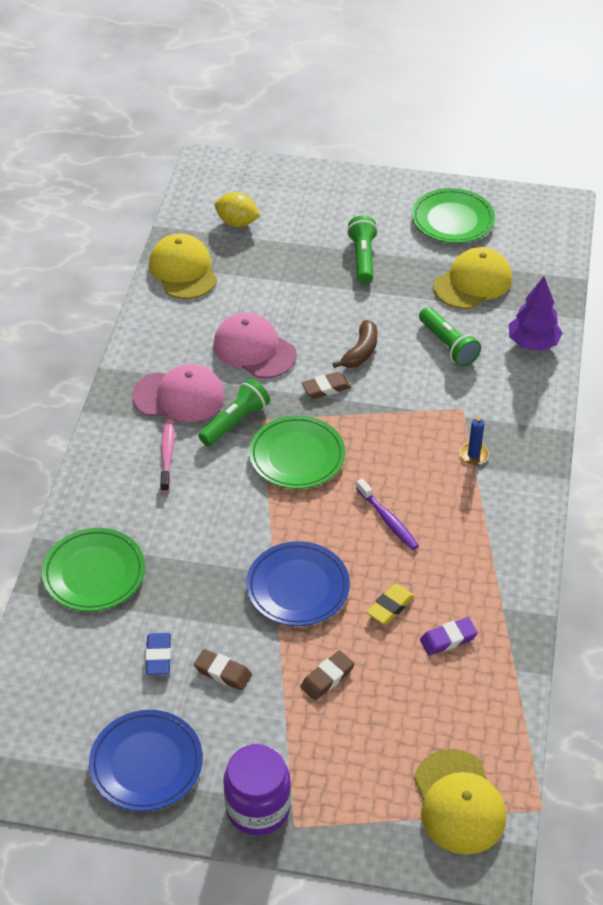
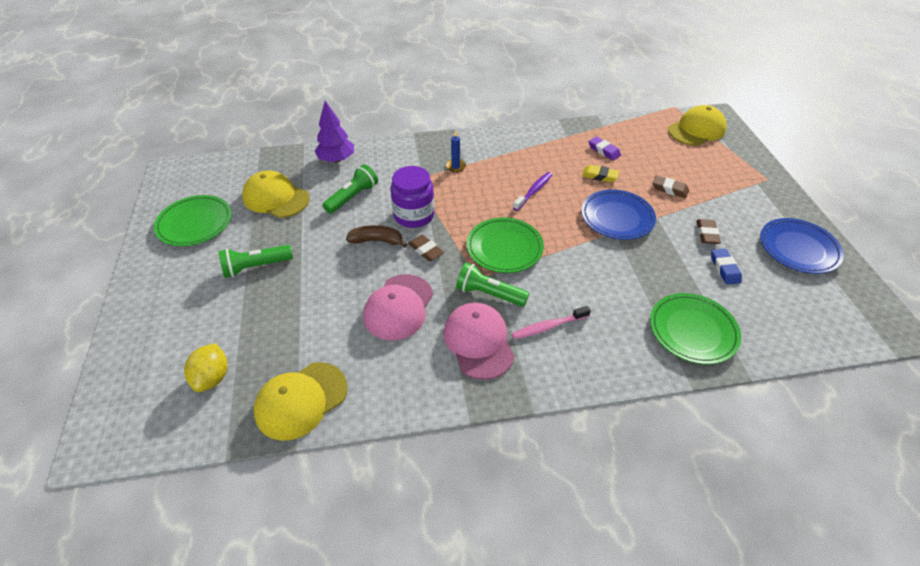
camera: 110 degrees left, 0 degrees up
(158, 656) = (724, 268): blue eraser -> blue eraser turned 75 degrees counterclockwise
(258, 807) = (772, 195): purple jar -> purple jar (414, 215)

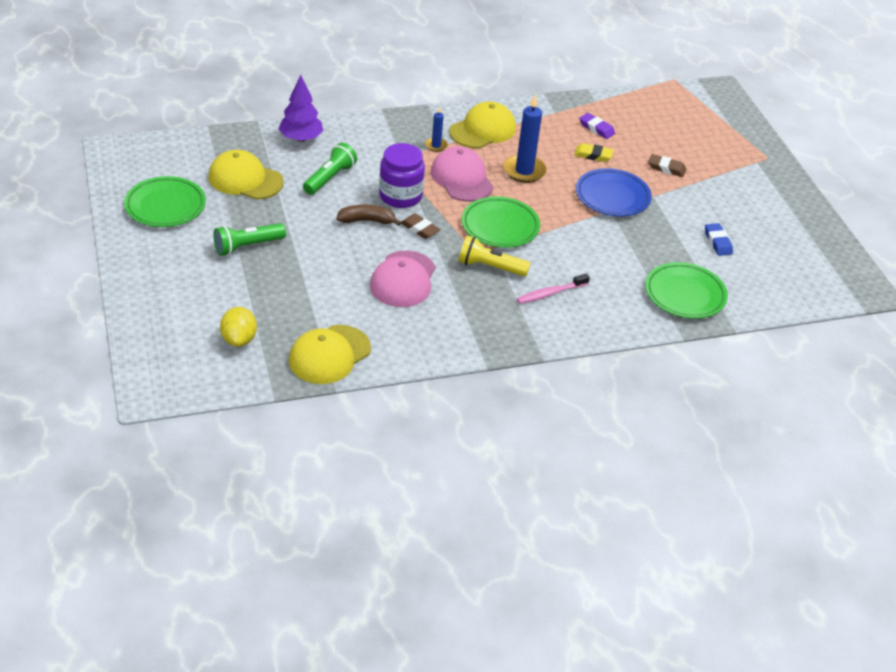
camera: 10 degrees left, 5 degrees down
(478, 342) = (486, 306): pink cap -> pink cap (462, 178)
(489, 294) = (490, 267): green flashlight -> yellow flashlight
(534, 191) = (524, 171): purple toothbrush -> blue candle
(696, 130) = (697, 105): yellow cap -> yellow cap (483, 130)
(707, 234) = (702, 211): brown eraser -> none
(798, 249) = (790, 224): blue plate -> none

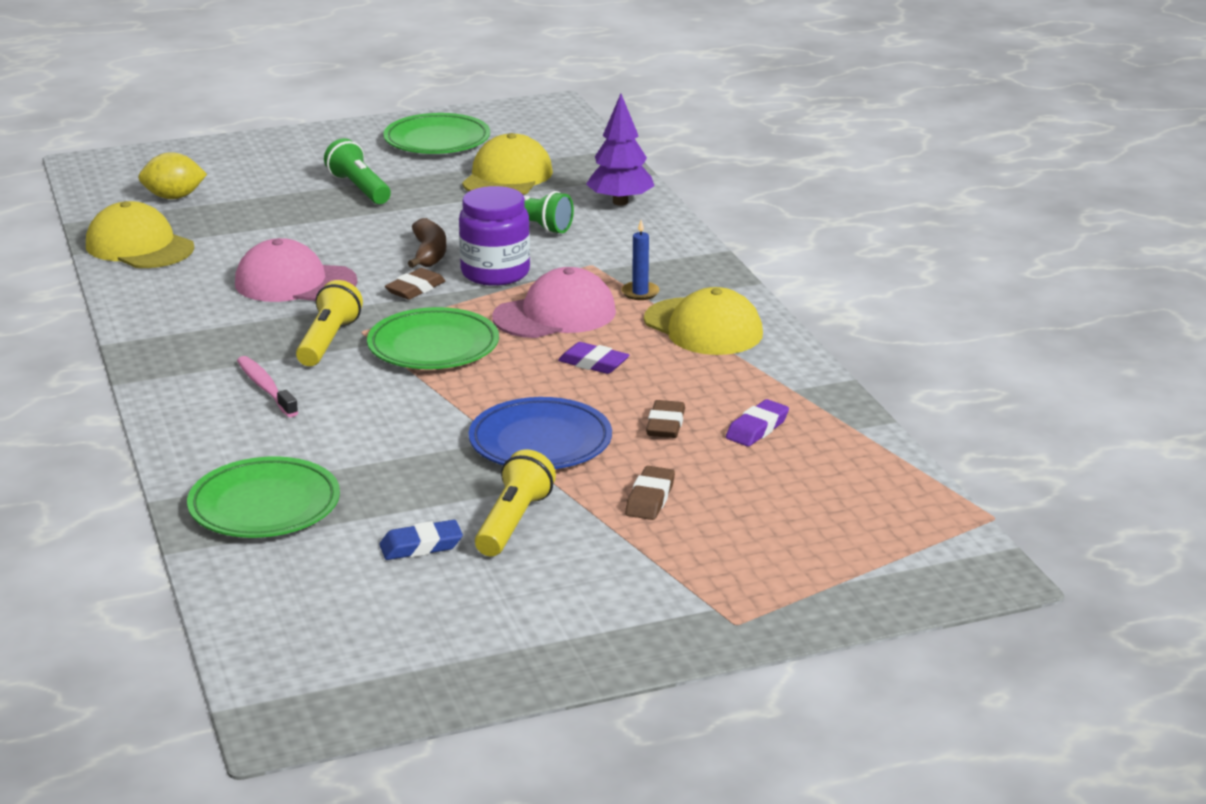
camera: 90 degrees right, 15 degrees down
(524, 171) = (593, 363): blue candle -> purple eraser
(593, 155) = (665, 425): yellow eraser -> brown eraser
(692, 212) = (513, 522): none -> yellow flashlight

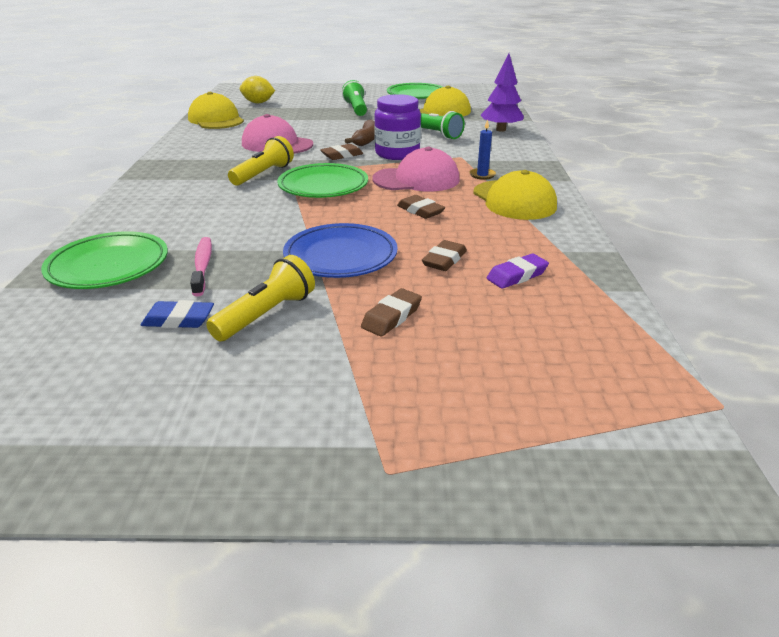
camera: 20 degrees right, 5 degrees up
(265, 388) = (198, 193): pink toothbrush -> pink toothbrush (203, 266)
(593, 363) = (420, 211): purple eraser -> brown eraser

